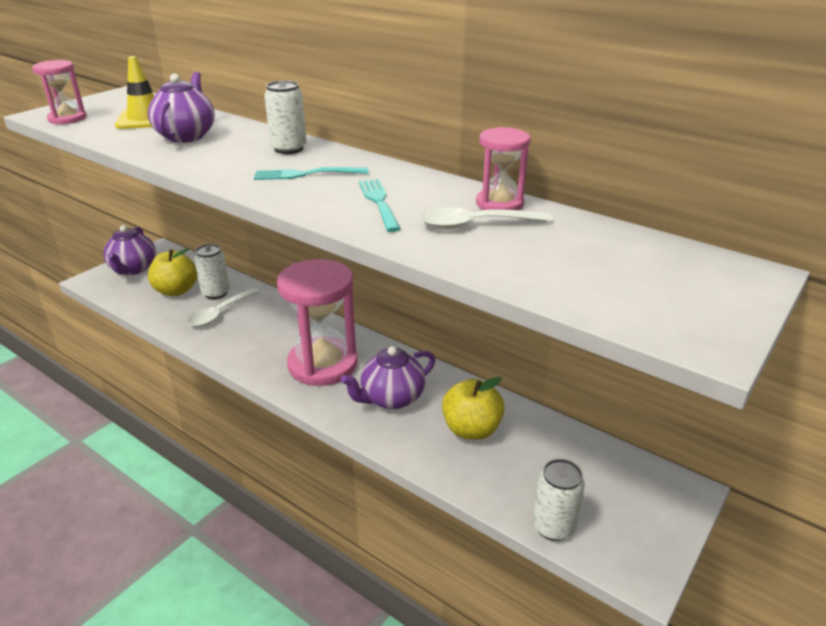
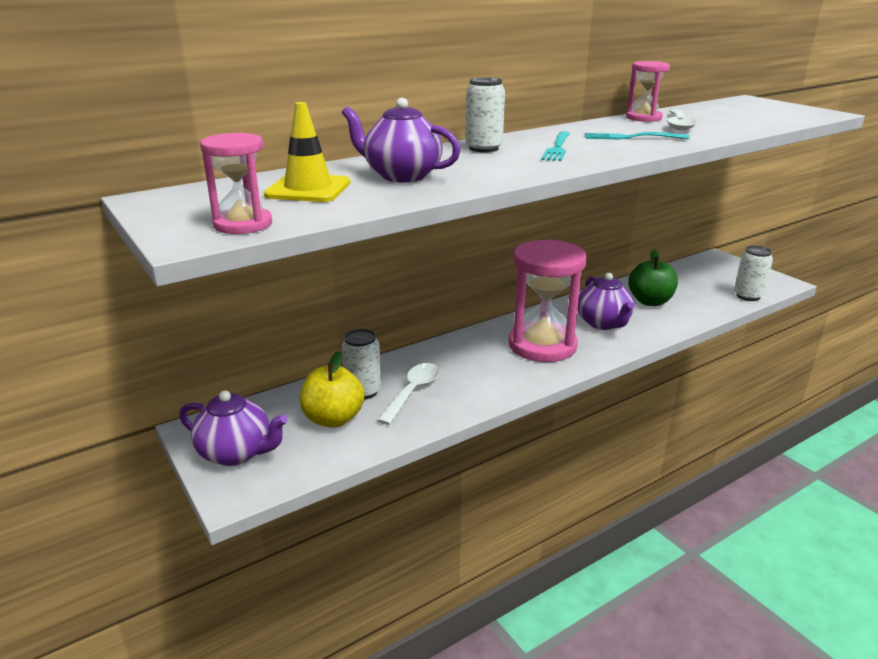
camera: 70 degrees left, 5 degrees down
(219, 313) = (412, 392): white spoon -> white spoon turned 120 degrees counterclockwise
(471, 429) = (650, 301): yellow apple -> green apple

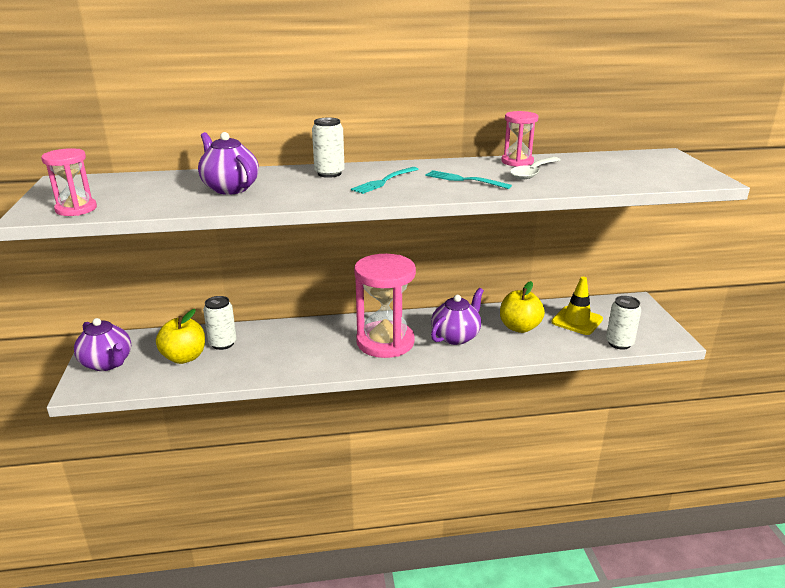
camera: 25 degrees right, 0 degrees up
(308, 189) = (156, 189): yellow traffic cone -> yellow traffic cone (577, 321)
(412, 392) = (253, 353): white spoon -> none
(603, 323) = (456, 336): purple teapot -> purple teapot turned 150 degrees counterclockwise
(650, 301) = (519, 327): green apple -> yellow apple

